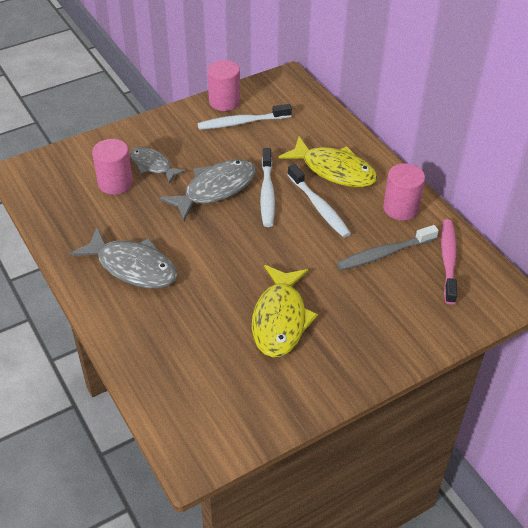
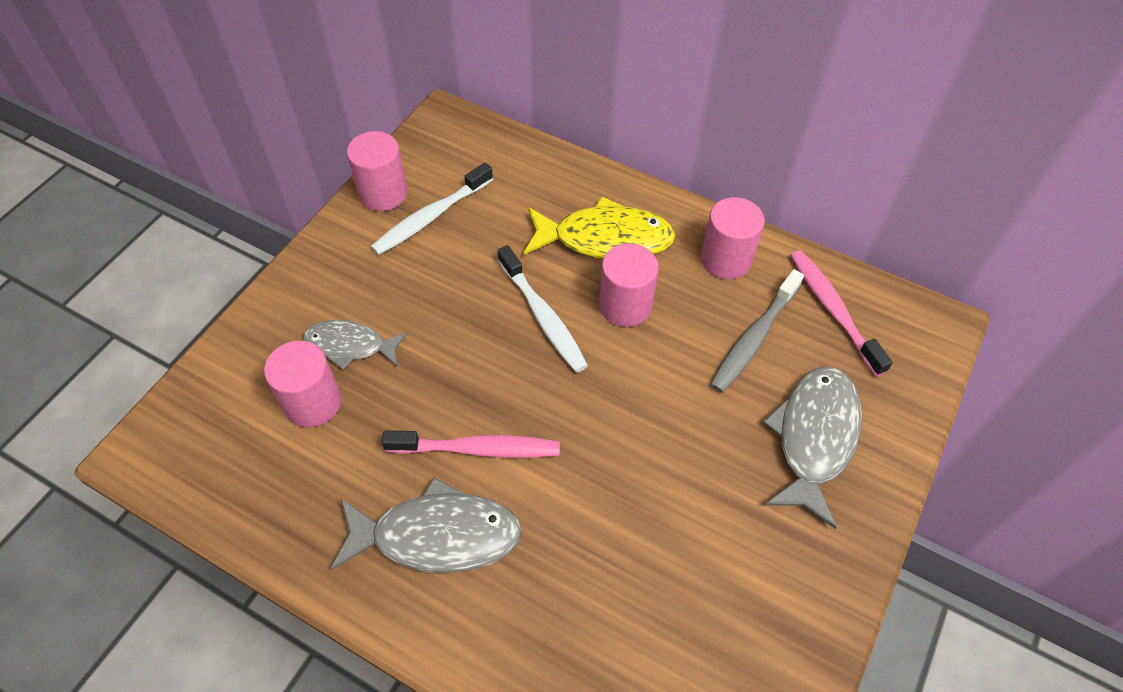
camera: 30 degrees left, 10 degrees up
(183, 239) = (478, 449): none -> pink toothbrush
(215, 189) = (468, 343): grey fish -> grey fish (814, 438)
(280, 319) = (698, 512): yellow fish -> none
(319, 207) = (625, 305): white toothbrush -> pink cylinder

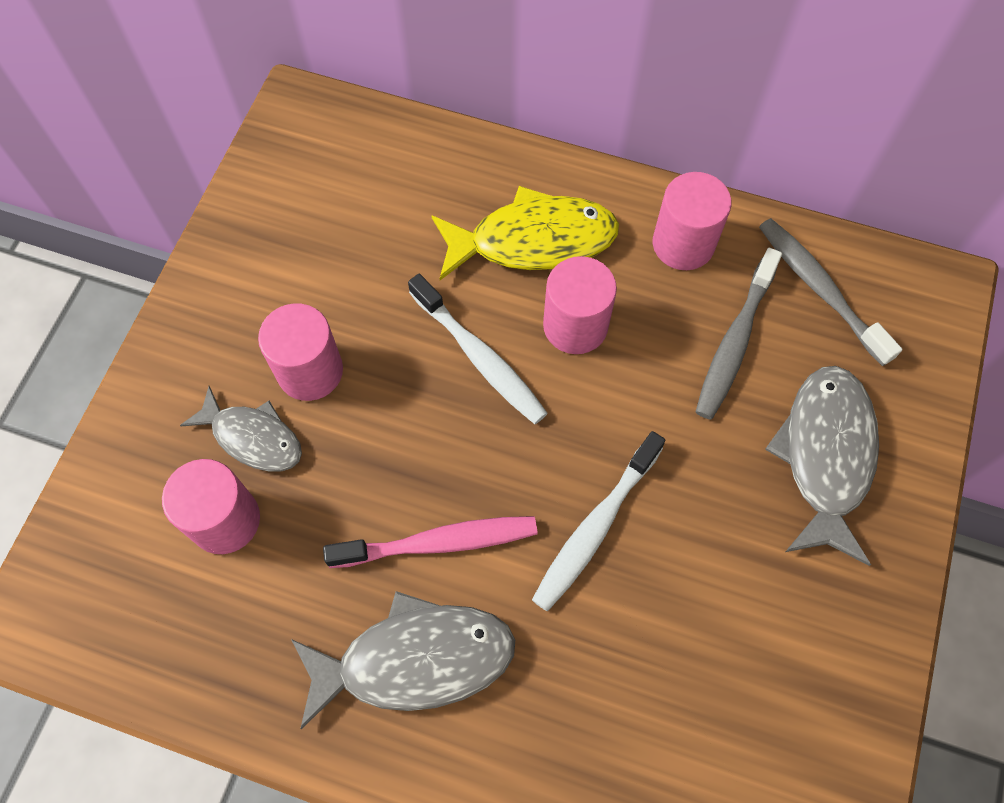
camera: 10 degrees left, 10 degrees up
(350, 346) = (253, 437): grey fish -> grey fish turned 150 degrees counterclockwise
(383, 193) = (244, 223): pink cylinder -> pink cylinder (310, 371)
(431, 217) = (312, 246): white toothbrush -> white toothbrush (595, 527)
(833, 310) = (820, 289): pink toothbrush -> grey toothbrush

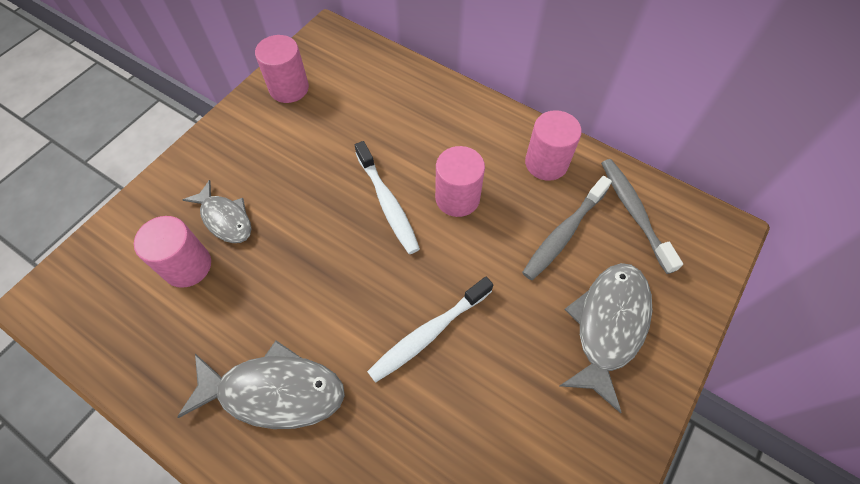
camera: 15 degrees right, 5 degrees down
(310, 371) = (276, 187): pink cylinder -> pink cylinder (289, 88)
(439, 542) = (318, 316): pink toothbrush -> none
(533, 240) = (447, 140): yellow fish -> none

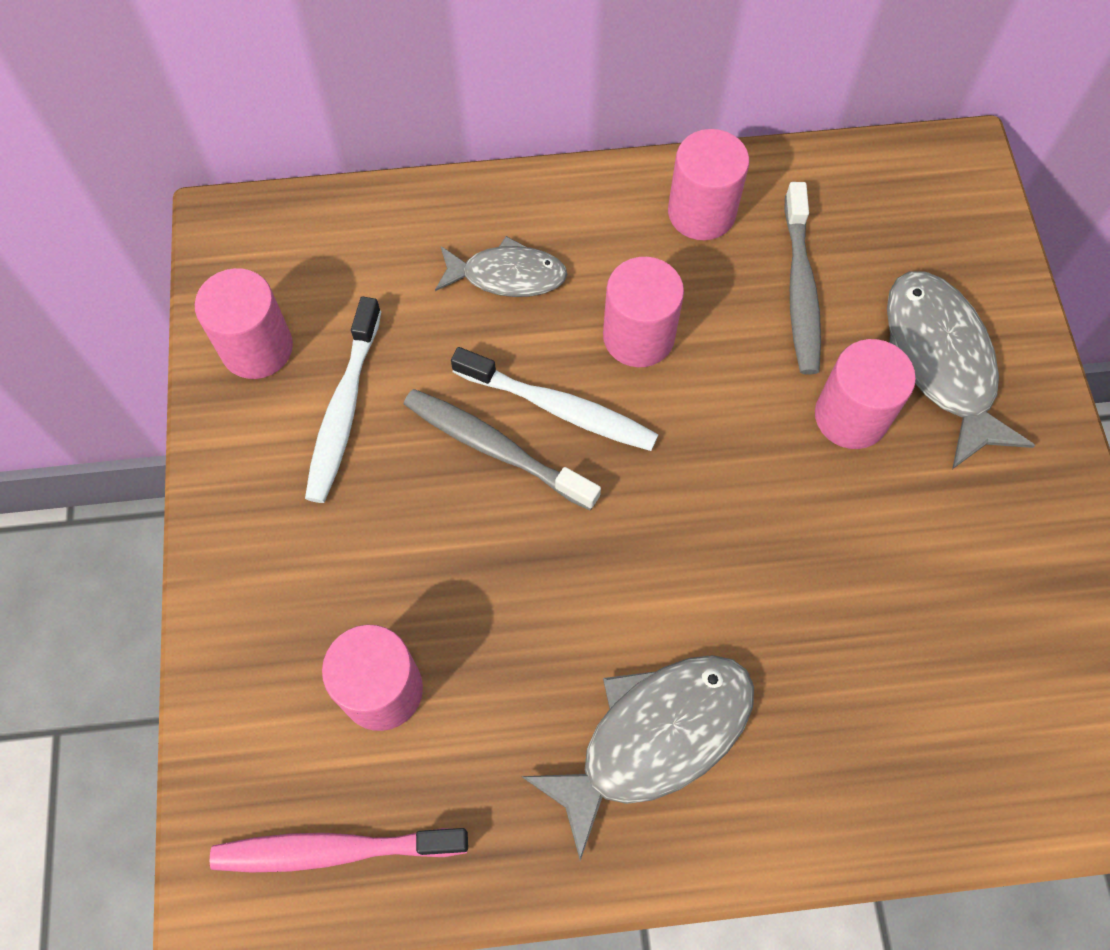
camera: 40 degrees left, 5 degrees up
(98, 318) = (334, 850): none -> pink toothbrush
(225, 219) = (365, 591): grey fish -> grey fish (507, 275)
(428, 333) = (762, 526): white toothbrush -> white toothbrush (344, 410)
(530, 316) = (851, 416): none -> pink cylinder
(634, 212) = (853, 205): grey toothbrush -> grey toothbrush (495, 448)

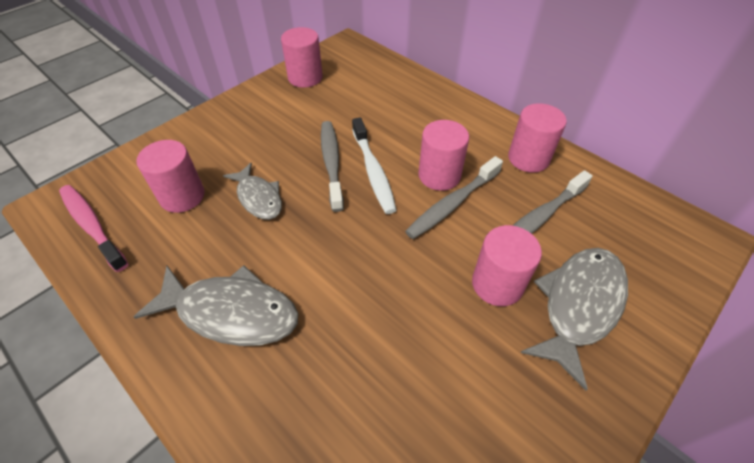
camera: 50 degrees right, 15 degrees down
(344, 410) = (303, 112): white toothbrush -> none
(507, 275) = (416, 119): grey fish -> grey fish (258, 198)
(698, 362) = (452, 204): none -> grey toothbrush

